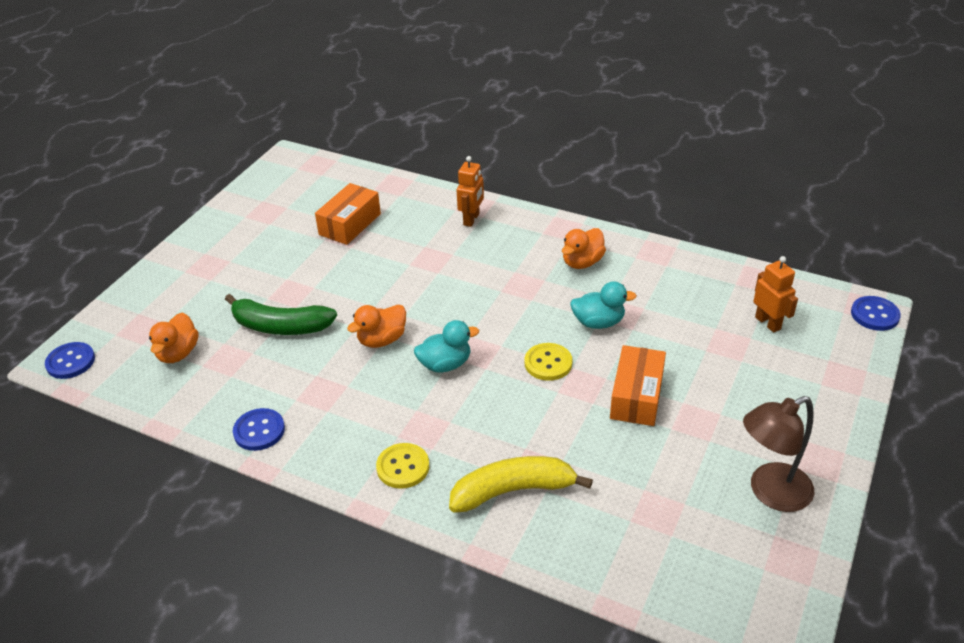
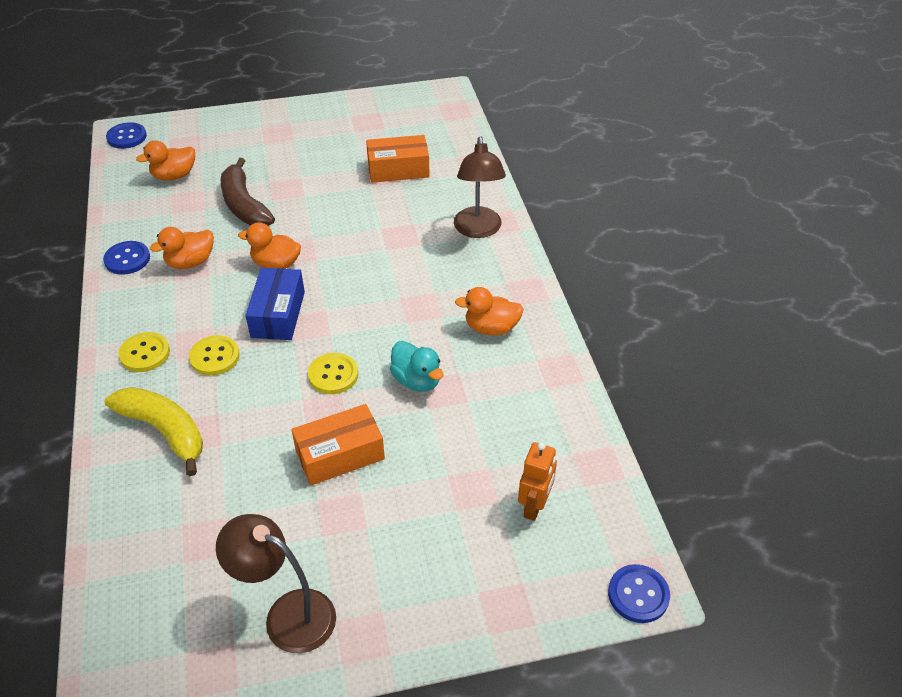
camera: 50 degrees right, 5 degrees up
(281, 326) = (244, 205): green banana -> brown banana
(315, 390) = (190, 262): none -> orange duck
(445, 364) = (278, 314): turquoise duck -> blue box
(455, 423) = (214, 357): none -> yellow button
(471, 219) = (478, 230): orange robot -> brown lamp

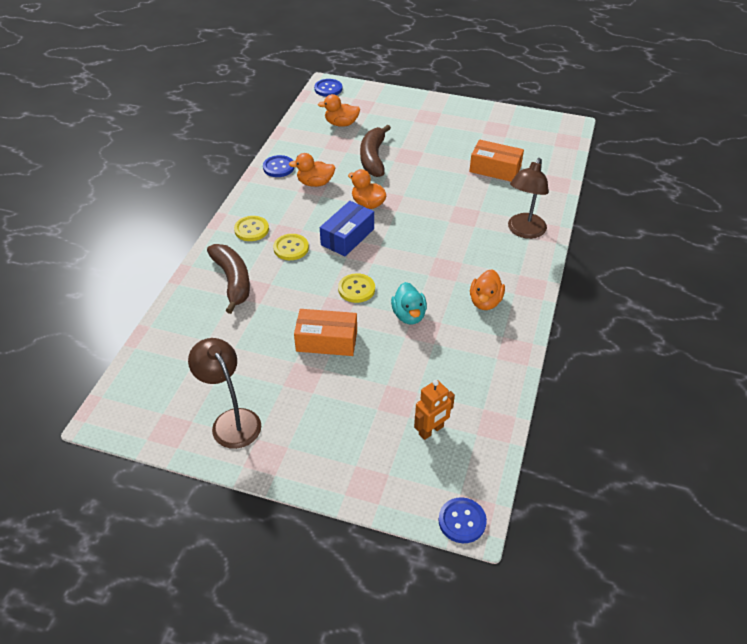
camera: 30 degrees right, 0 degrees up
(164, 430) = (233, 281): yellow banana -> brown banana
(491, 328) = (485, 302): orange duck -> orange duck turned 105 degrees counterclockwise

